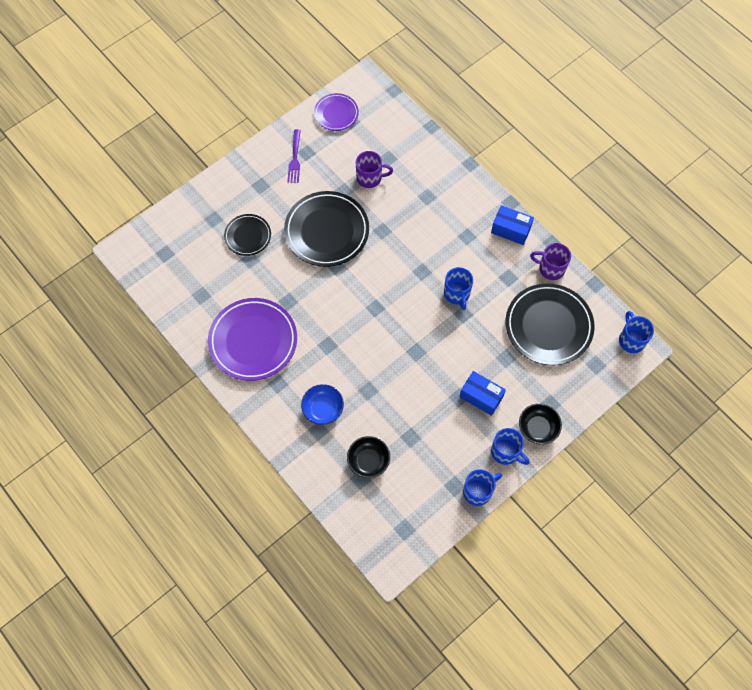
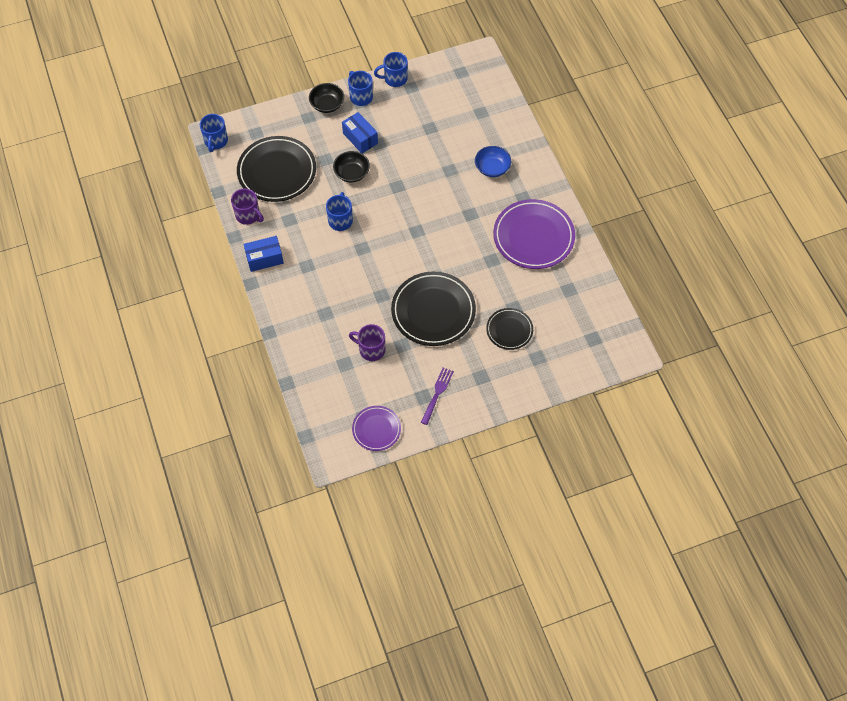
camera: 160 degrees left, 5 degrees down
(368, 461) = (470, 122): black bowl -> black bowl (352, 173)
(510, 230) = (264, 259): blue box -> blue box turned 60 degrees counterclockwise

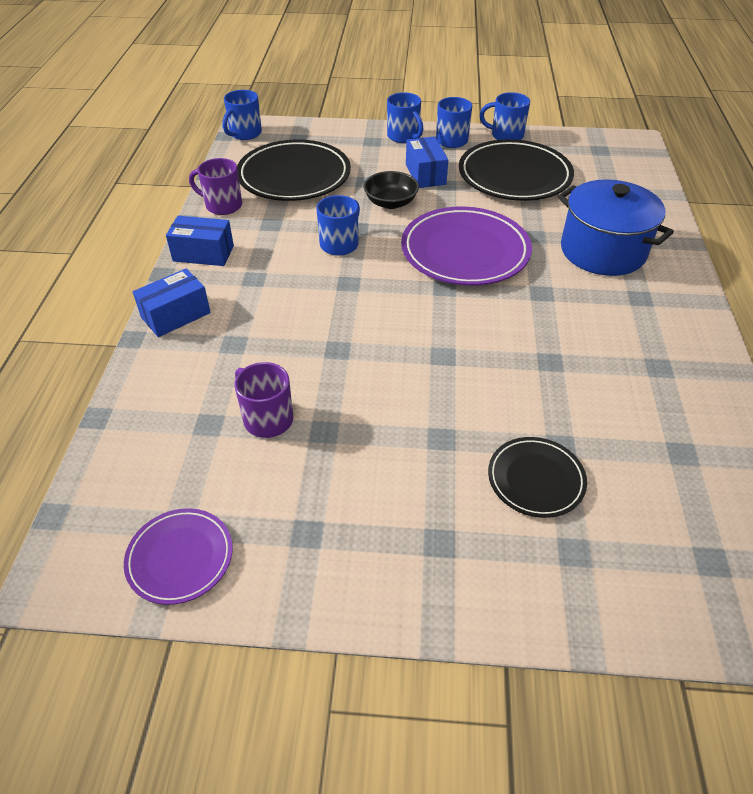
camera: 25 degrees right, 15 degrees down
(248, 215) = (222, 205): purple mug -> purple mug turned 135 degrees clockwise
(281, 308) = (176, 315): none -> blue box
(327, 104) = (404, 136): black bowl -> blue mug
(433, 311) = (409, 400): black plate -> black plate (514, 176)
(437, 394) = (336, 539): purple fork -> none
(492, 168) = (602, 251): blue bowl -> blue pot
(533, 237) = (639, 353): purple plate -> purple plate (465, 252)

